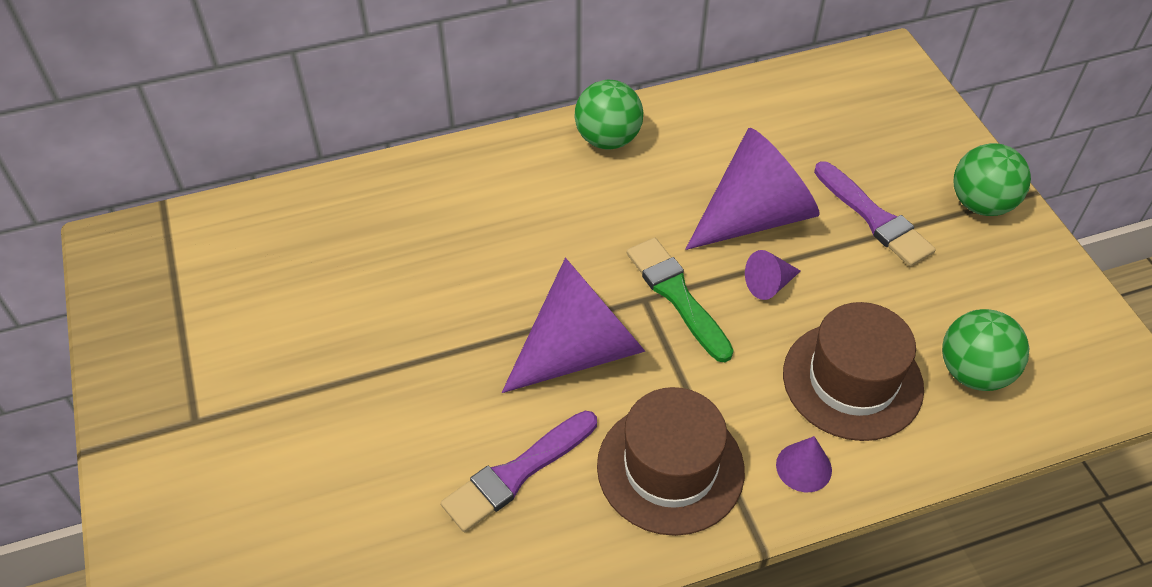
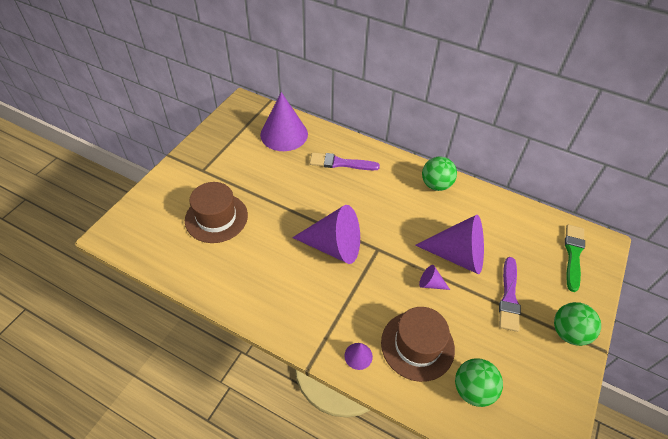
camera: 45 degrees right, 0 degrees up
(268, 242) = (284, 134): none -> purple cone
(516, 473) = (264, 266): purple brush -> purple brush (340, 163)
(670, 468) = (313, 311): brown hat -> brown hat (216, 218)
(676, 295) = (390, 257): green brush -> green brush (573, 254)

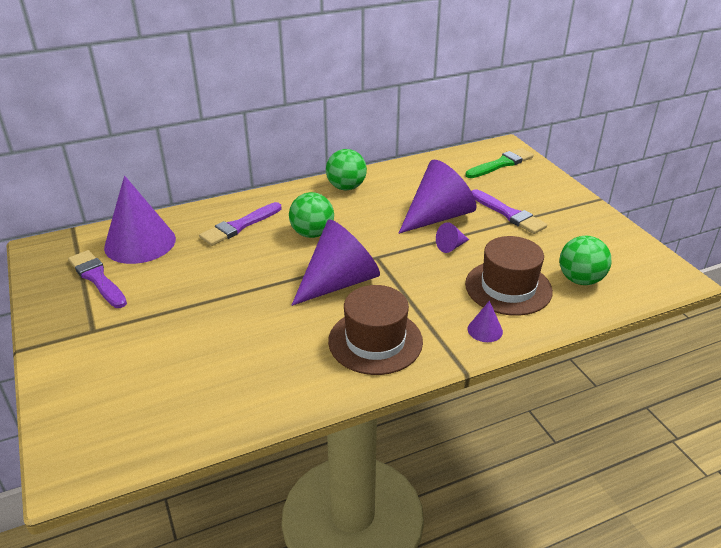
camera: 50 degrees left, 15 degrees down
(216, 218) = (185, 351): brown hat -> brown hat (375, 341)
(241, 141) = (97, 278): none -> purple brush
(568, 332) = (570, 205): green ball -> green ball (312, 233)
(573, 254) = (501, 164): green brush -> green brush turned 90 degrees clockwise

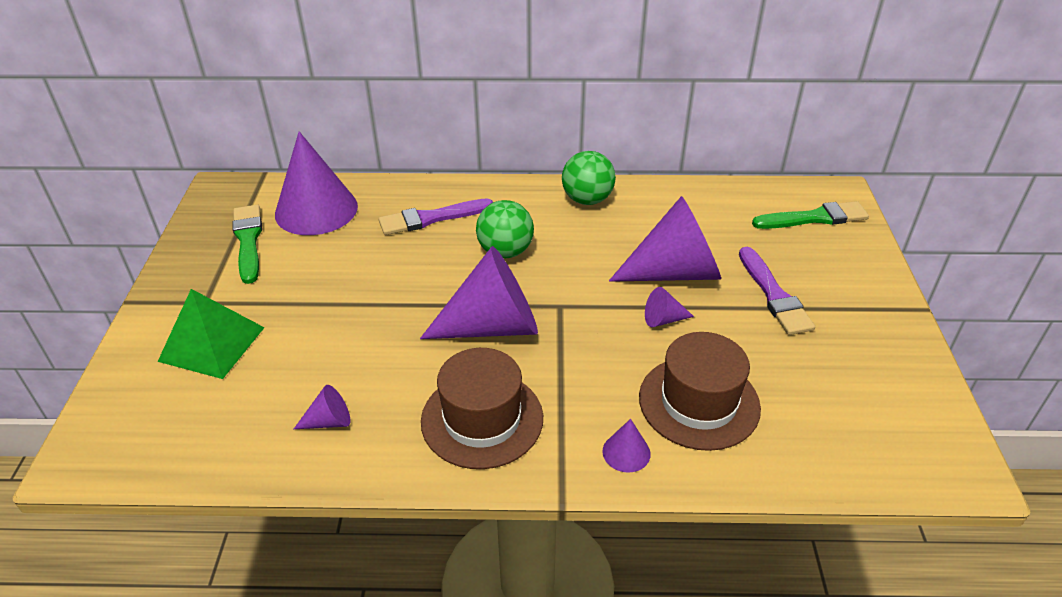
camera: 25 degrees right, 5 degrees up
(97, 278) = (248, 240): purple brush -> green brush
(124, 357) = (212, 344): none -> green pyramid
(263, 378) = (329, 421): none -> purple cone
(580, 280) = (809, 424): green ball -> none

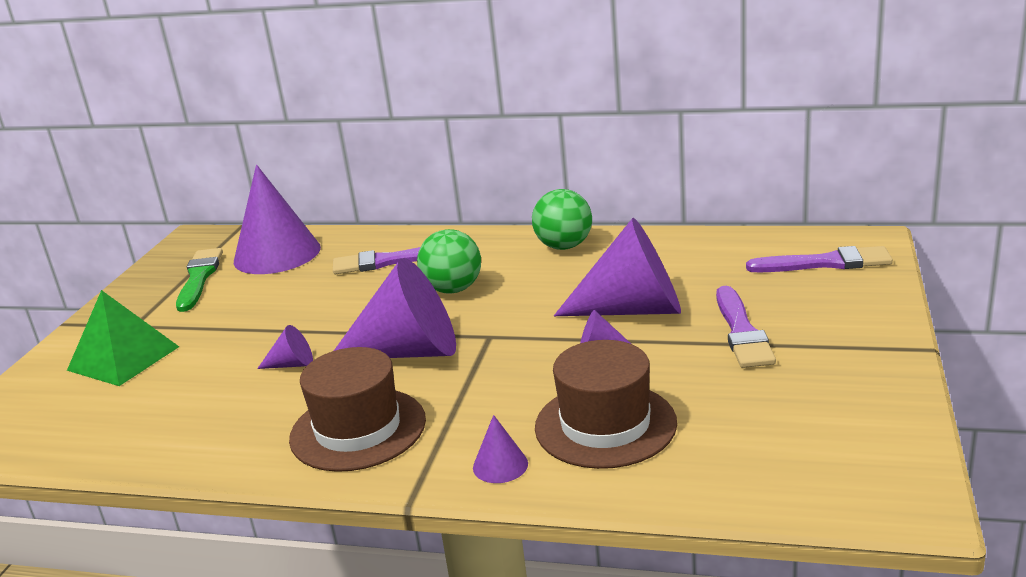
camera: 15 degrees right, 15 degrees down
(329, 421) = (203, 424): purple cone -> purple cone (292, 364)
(814, 218) = (825, 263): green brush -> purple brush

